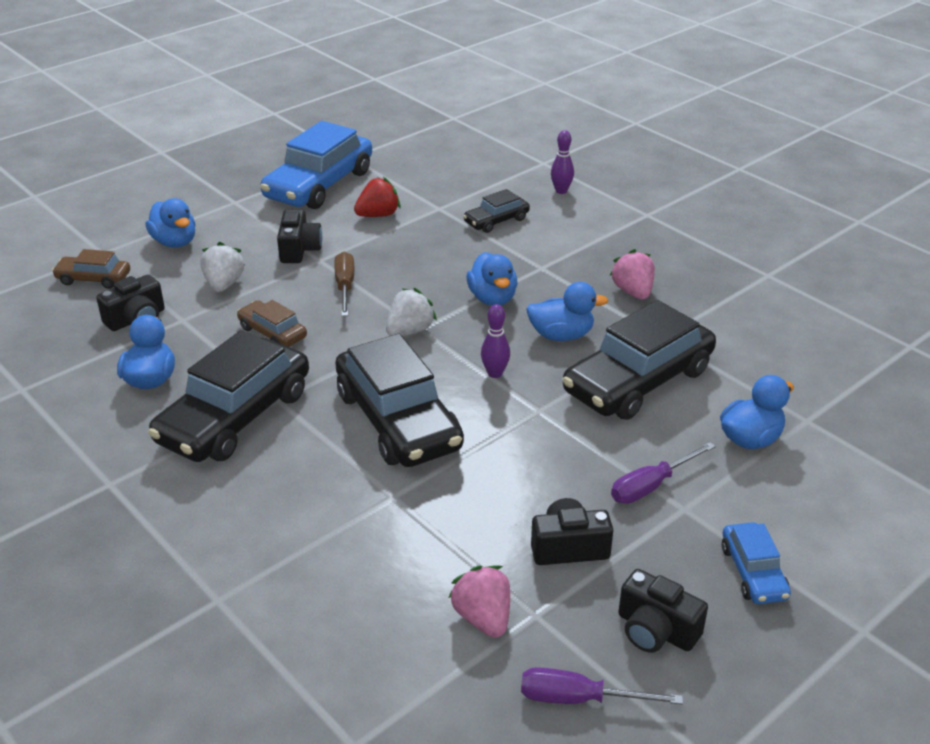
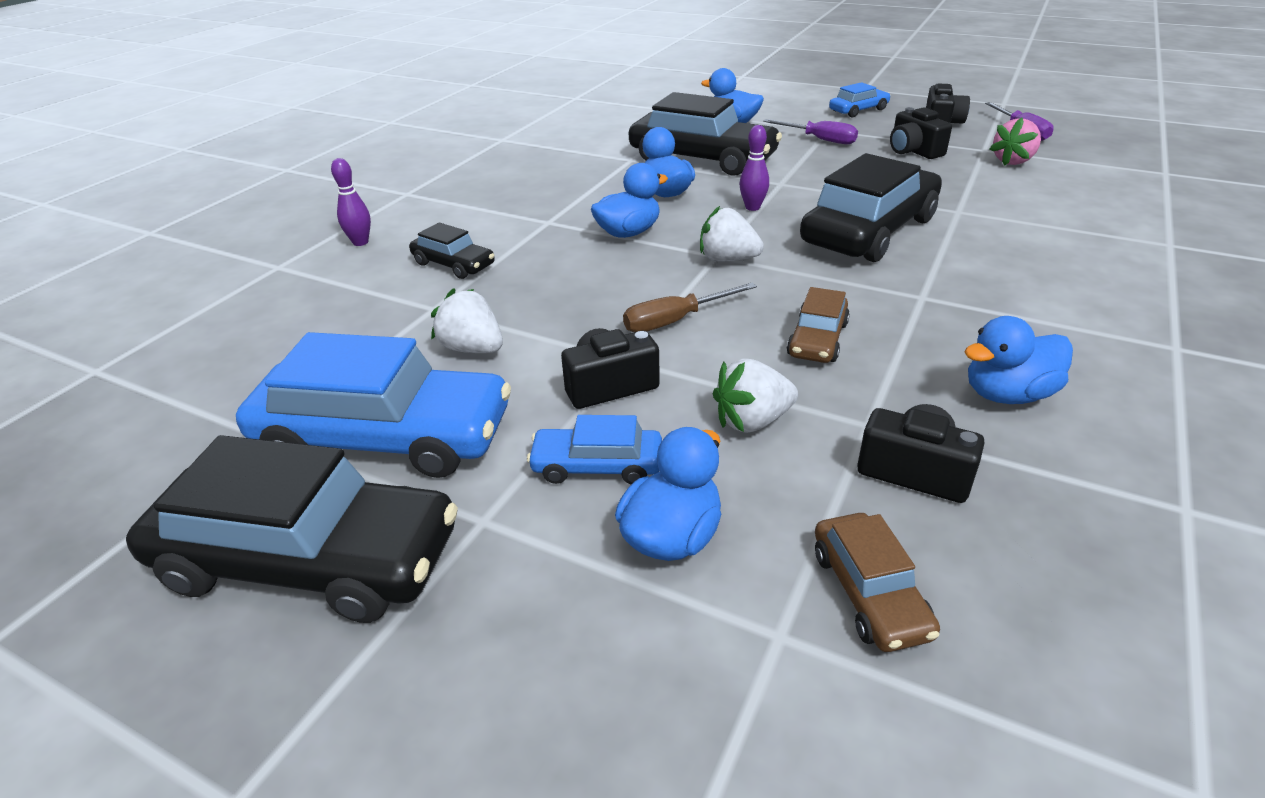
camera: 110 degrees left, 0 degrees up
(234, 417) = (980, 311): black car -> black car (309, 559)
(239, 234) = (597, 465): none -> blue car
(378, 215) = (472, 349): red strawberry -> white strawberry
(633, 292) = (567, 178): pink strawberry -> none

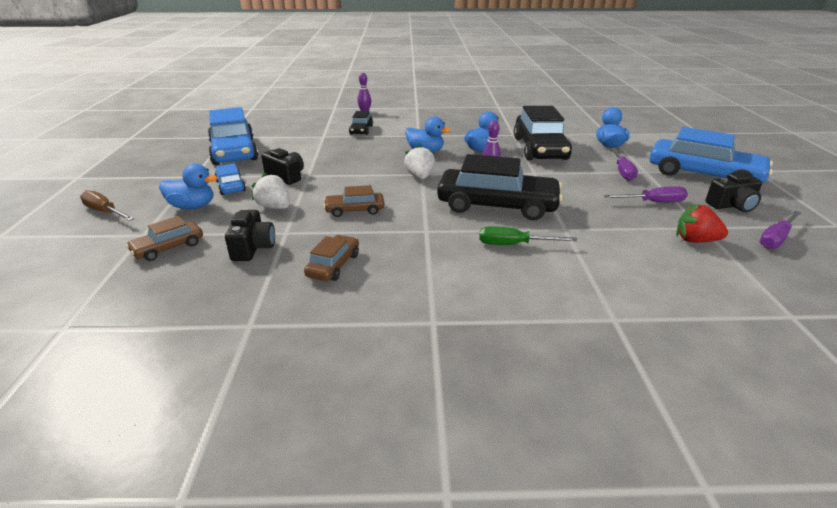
camera: 60 degrees right, 5 degrees down
(309, 559) = (168, 159): black car -> none
(472, 349) = (298, 149): white strawberry -> none
(675, 321) = (348, 177): brown screwdriver -> brown screwdriver (105, 212)
(858, 110) = (703, 175): blue car -> blue car, size x2.04
(913, 151) = (653, 202): black camera -> purple screwdriver
(989, 250) = (514, 245): none -> green screwdriver
(1007, 394) = (334, 265): blue duck -> brown car
(1013, 161) = (695, 240): pink strawberry -> red strawberry

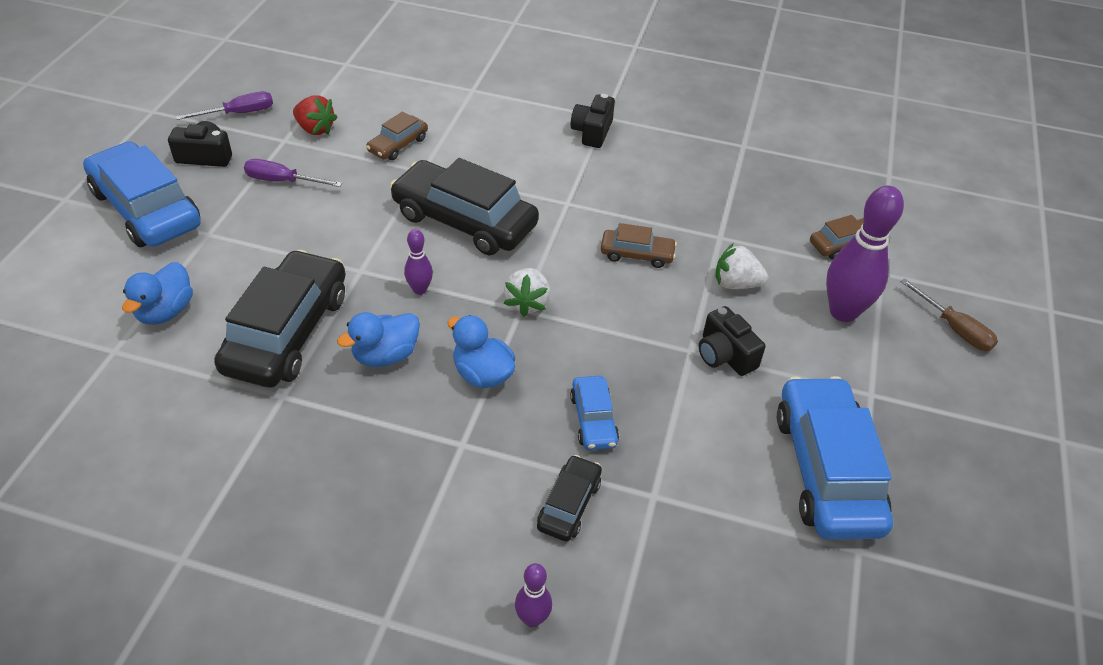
camera: 165 degrees left, 15 degrees up
(192, 206) = (843, 312): blue duck -> purple bowling pin
(231, 186) = (804, 350): blue car -> blue car (593, 419)
(253, 247) = (753, 223): black camera -> black camera (592, 132)
(274, 207) = (736, 284): white strawberry -> white strawberry turned 135 degrees clockwise
(334, 265) = (672, 183): brown car -> brown car (398, 145)
(514, 245) = (491, 165): green screwdriver -> none
(622, 172) = (240, 241): purple screwdriver -> none

